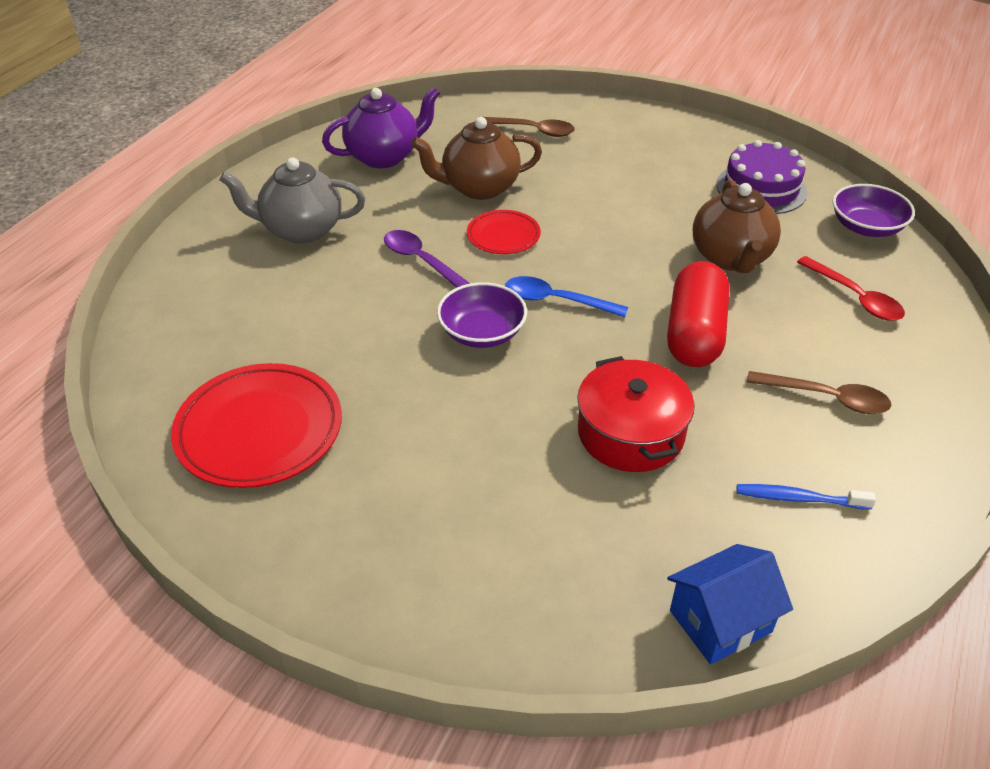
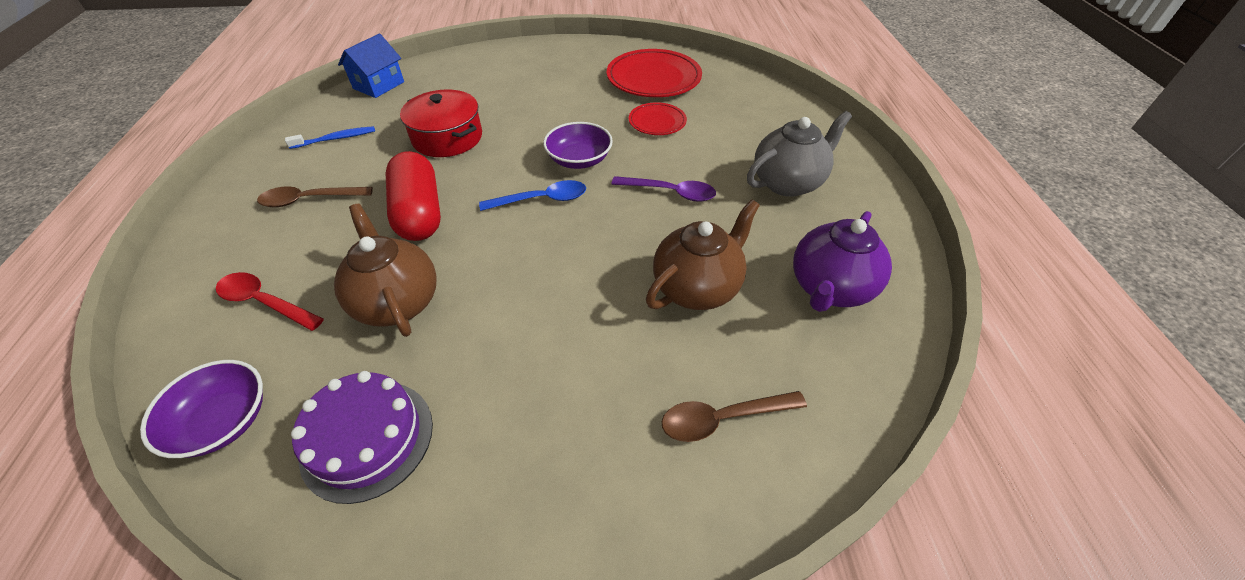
camera: 150 degrees right, 5 degrees up
(503, 235) = (627, 241): red plate -> red plate (657, 122)

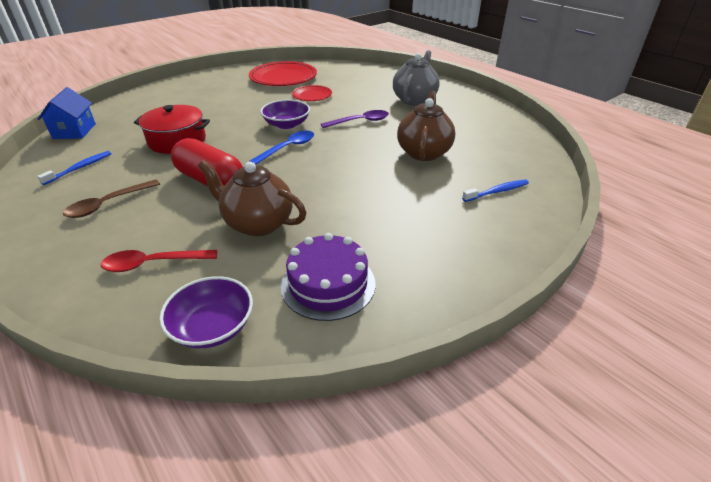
camera: 35 degrees left, 10 degrees down
(723, 418) = (497, 191): brown spoon -> blue toothbrush
(829, 288) = (482, 131): purple teapot -> none

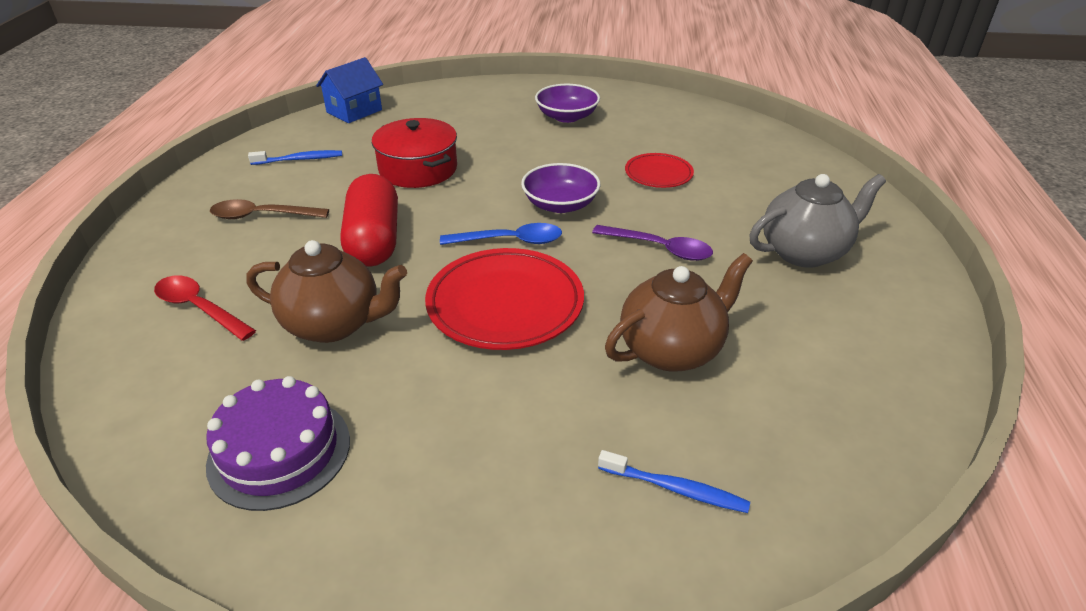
camera: 45 degrees right, 0 degrees up
(212, 327) = (139, 414): purple bowl -> purple bowl (567, 116)
(257, 223) = (334, 324): brown teapot -> brown teapot turned 120 degrees clockwise
(283, 78) = (663, 128): red plate -> red plate (505, 304)

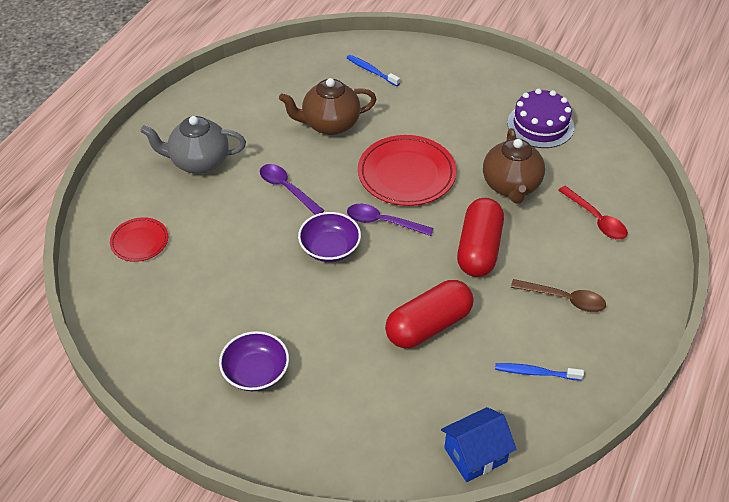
camera: 160 degrees left, 10 degrees up
(334, 324) = (511, 186): brown teapot -> brown teapot turned 120 degrees counterclockwise
(418, 169) = (428, 325): red pot -> red capsule
(510, 241) = (383, 222): blue spoon -> purple spoon
(658, 174) = (232, 261): red plate -> red plate (139, 241)

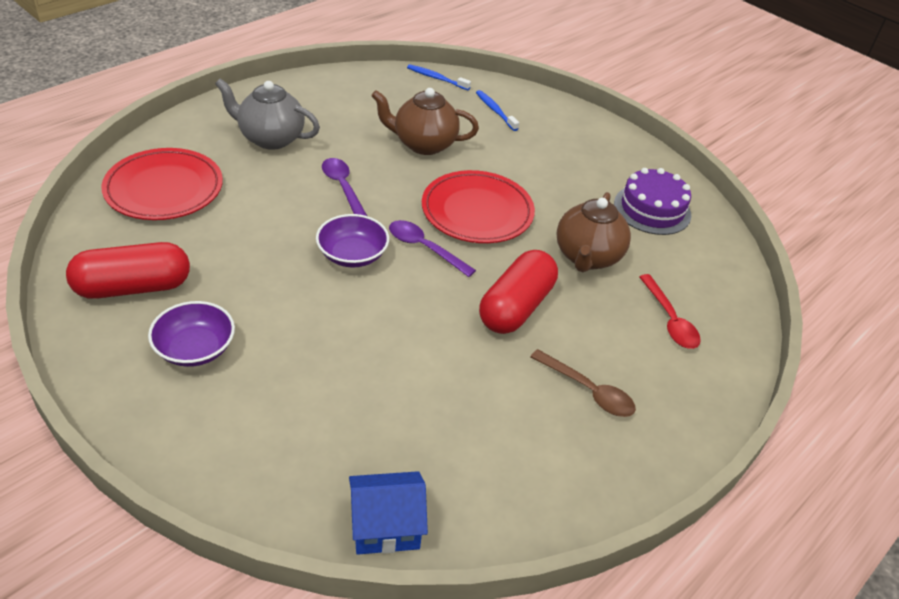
camera: 15 degrees right, 5 degrees down
(139, 241) = (164, 189): red plate -> red plate, size x1.81
(428, 325) = (413, 366): red capsule -> red capsule (133, 287)
(535, 373) = (511, 459): blue toothbrush -> blue toothbrush (436, 78)

